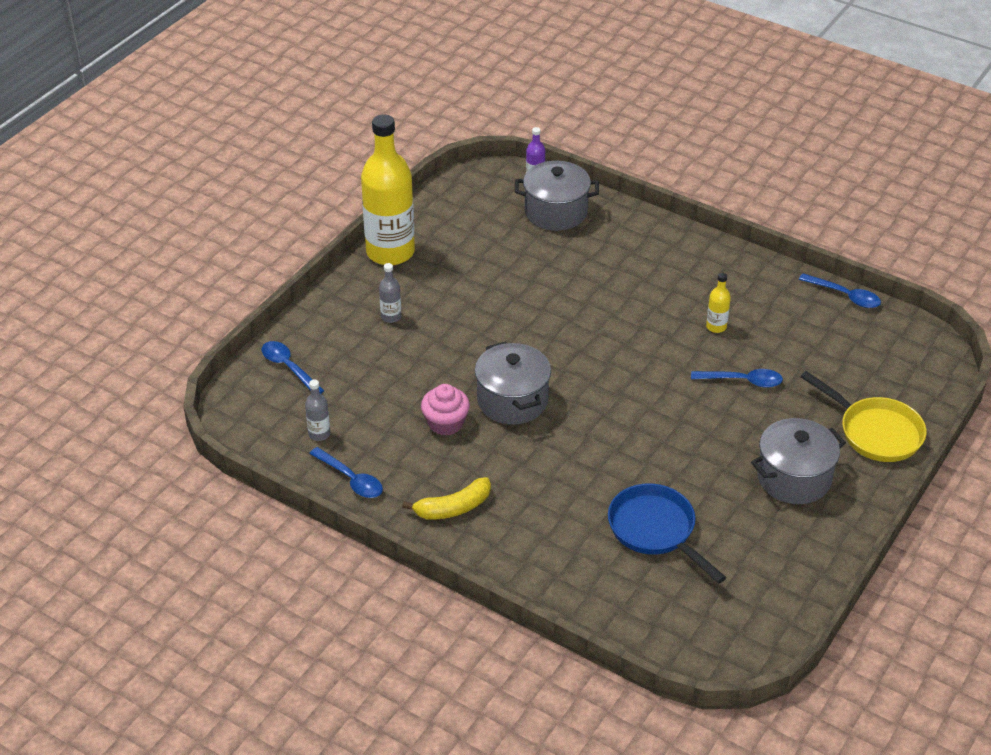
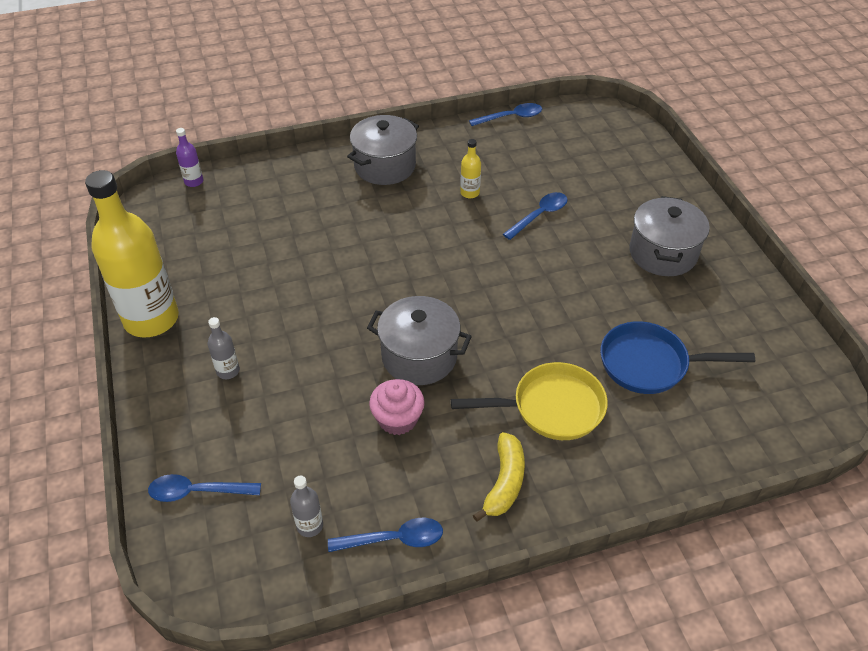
camera: 50 degrees left, 5 degrees up
(556, 212) = (244, 194): grey pot -> grey pot (385, 166)
(875, 432) = (655, 187): yellow pan -> yellow pan (551, 408)

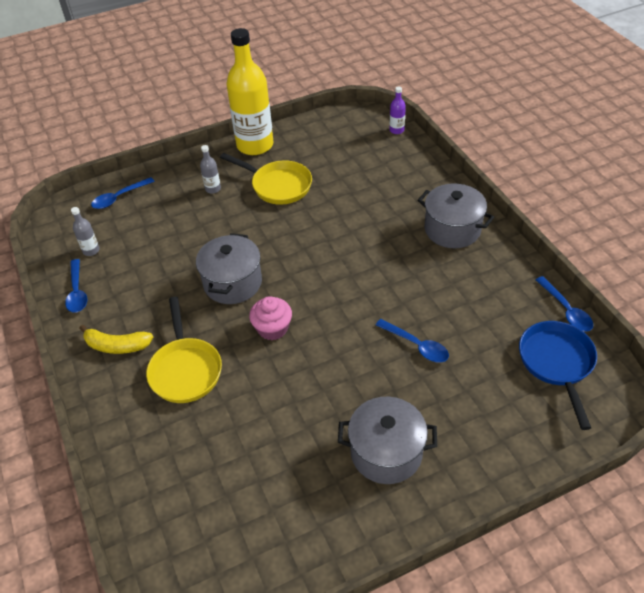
camera: 85 degrees right, 0 degrees up
(197, 492) = (119, 197): blue spoon -> blue spoon turned 120 degrees counterclockwise
(251, 300) = (278, 186): none -> yellow pan
(397, 419) = (173, 279): pink cupcake -> pink cupcake (272, 328)
(470, 193) = (434, 291): yellow bottle -> none
(649, 364) = (236, 440): blue pan -> blue pan (557, 363)

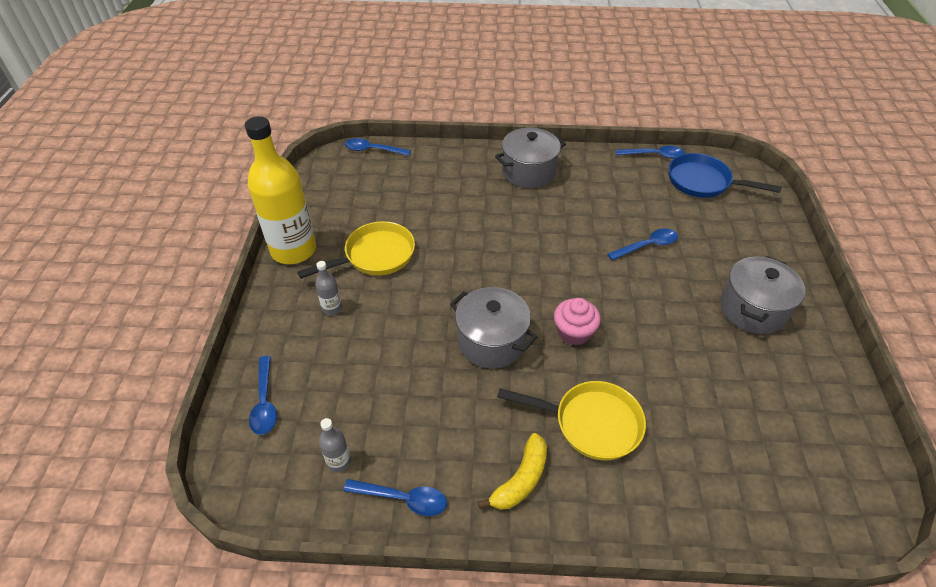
camera: 65 degrees left, 0 degrees up
(396, 130) = (373, 150): purple bottle -> blue spoon

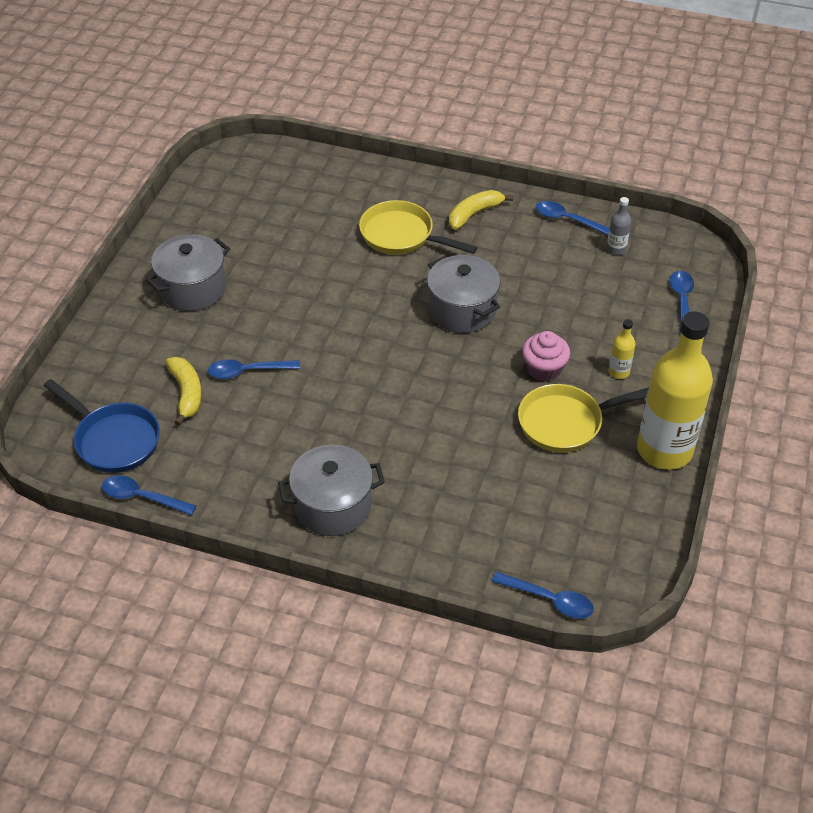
camera: 165 degrees left, 0 degrees up
(332, 308) = (619, 372): grey bottle -> yellow bottle
(574, 332) = (379, 303): pink cupcake -> pink cupcake (544, 369)
(680, 221) = (186, 393): none -> yellow banana

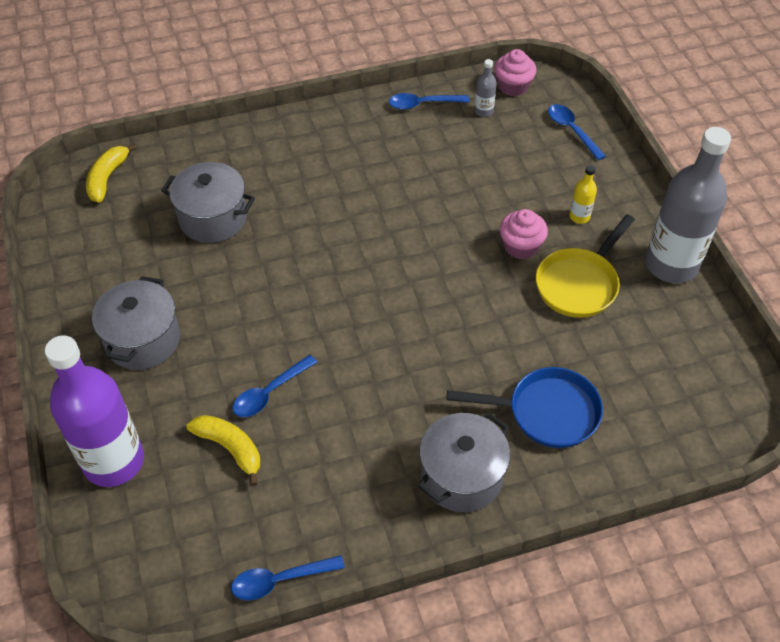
camera: 35 degrees left, 5 degrees up
(103, 359) = (114, 461): none -> purple bottle
(114, 440) = (199, 539): blue pan -> blue pan (546, 412)
(401, 236) = (295, 187): yellow pan -> none
(462, 310) = (408, 229): grey pot -> grey pot (213, 218)
(474, 214) = (341, 136): yellow banana -> yellow banana (107, 178)
(549, 600) = (705, 448): blue spoon -> none
(663, 241) = (513, 86): none -> pink cupcake
(664, 450) = (671, 264): yellow bottle -> grey bottle

